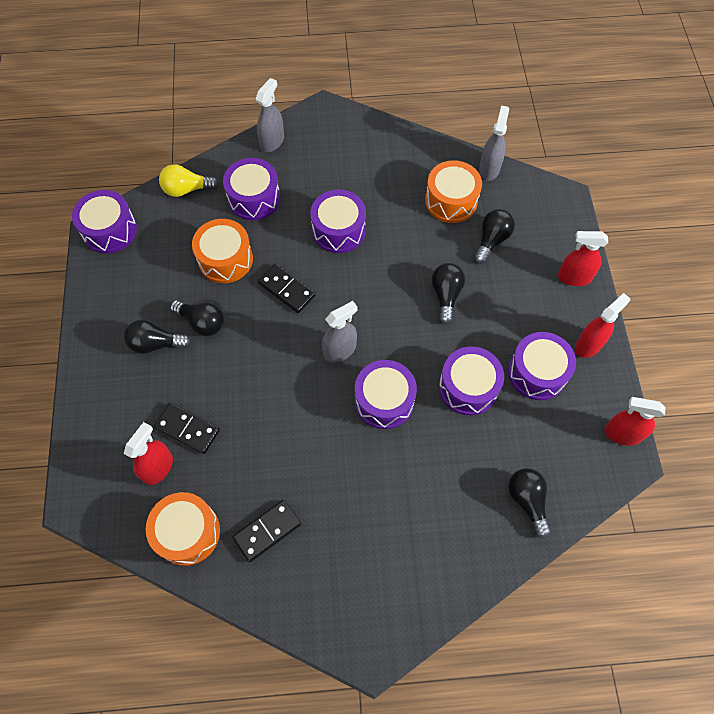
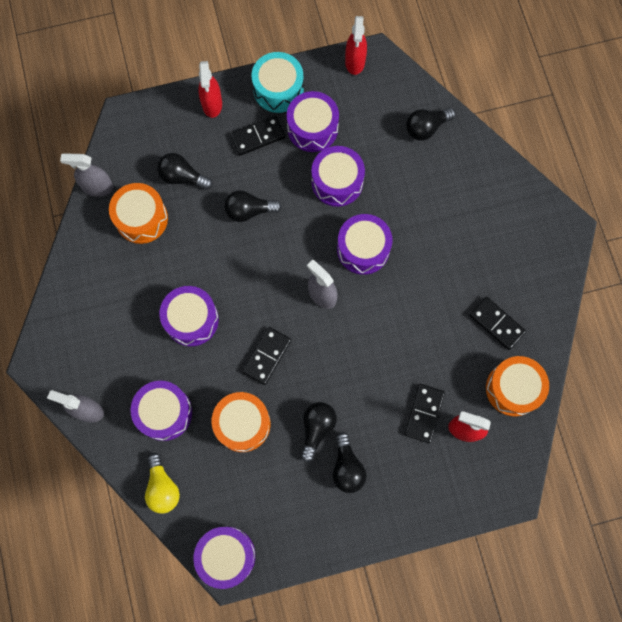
camera: 100 degrees left, 10 degrees up
(531, 316) = (258, 136): none -> black domino
(588, 344) = (278, 89): red spray bottle -> turquoise drum

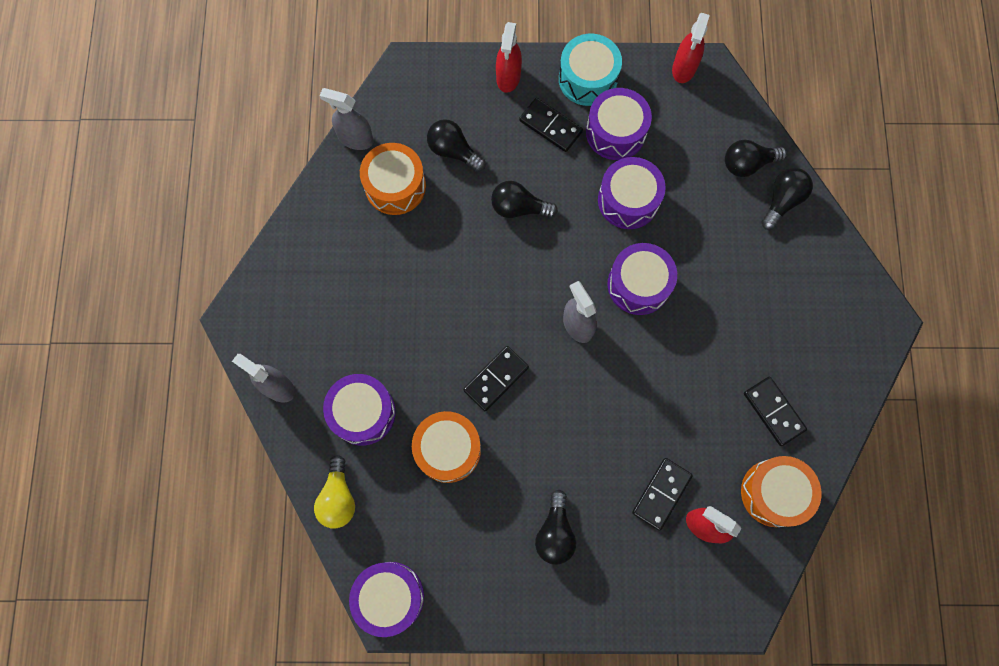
camera: 15 degrees right, 0 degrees up
(191, 320) = (421, 315): purple drum -> none
(258, 136) = (550, 126): black domino -> black domino turned 45 degrees clockwise
(317, 429) = (531, 478): black light bulb -> black light bulb (782, 201)

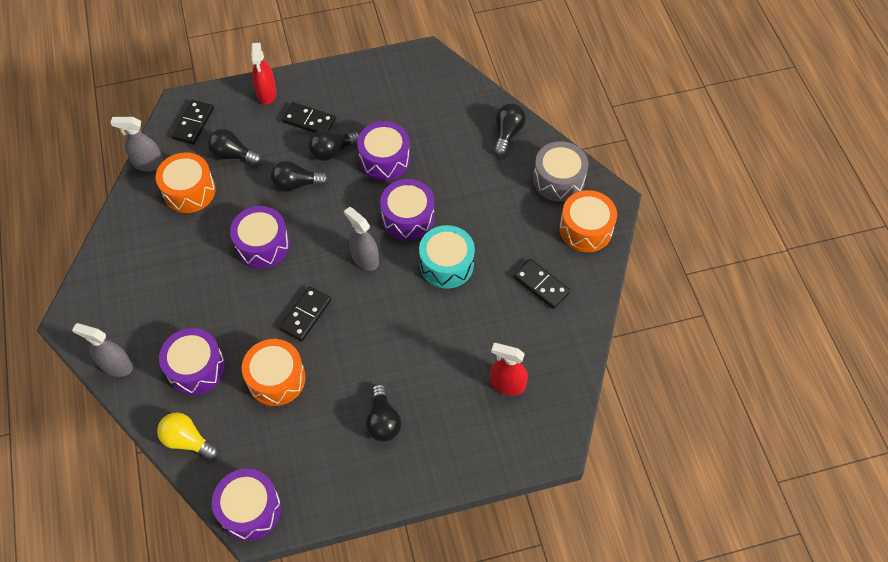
camera: 15 degrees left, 15 degrees down
(338, 497) = (187, 440): yellow light bulb -> yellow light bulb turned 135 degrees clockwise
(587, 79) = (331, 81): turquoise drum -> turquoise drum (446, 264)
(615, 132) = (363, 114): purple drum -> purple drum (262, 245)
(661, 494) = (465, 369): black domino -> black domino (193, 123)
(684, 68) = (406, 59): red spray bottle -> none
(747, 164) = (473, 113): black light bulb -> black light bulb (332, 151)
(774, 493) = (557, 345): orange drum -> orange drum (585, 229)
(828, 279) = (558, 180): none -> grey drum

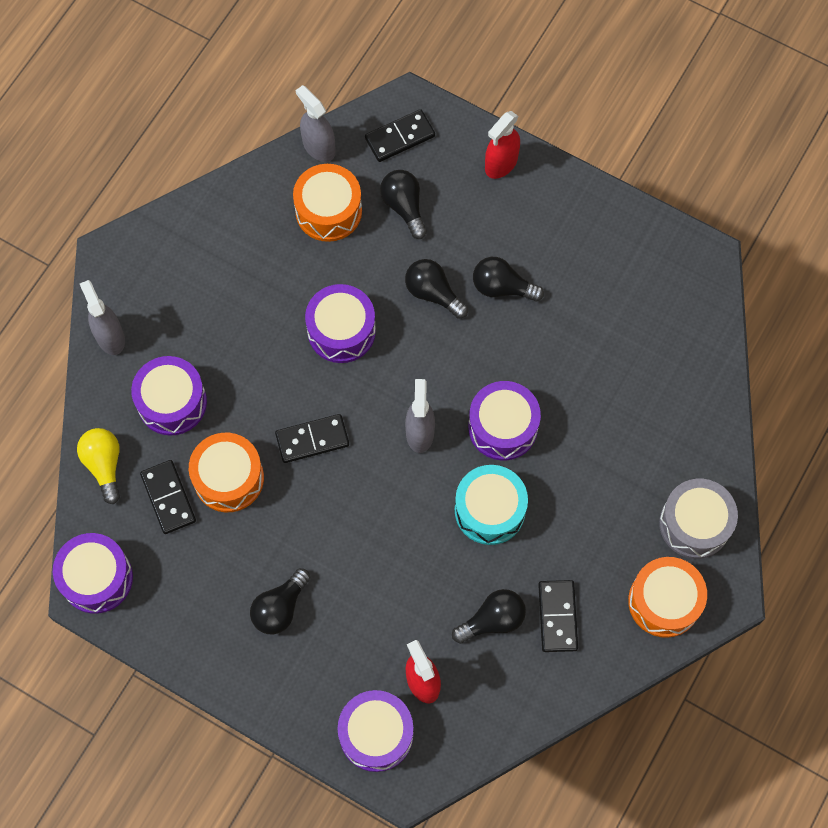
camera: 45 degrees right, 10 degrees up
(309, 121) = (512, 232): black domino -> black domino (168, 498)
(384, 159) = (543, 342): purple drum -> purple drum (376, 734)
(507, 133) = (697, 425): black light bulb -> black light bulb (492, 620)

